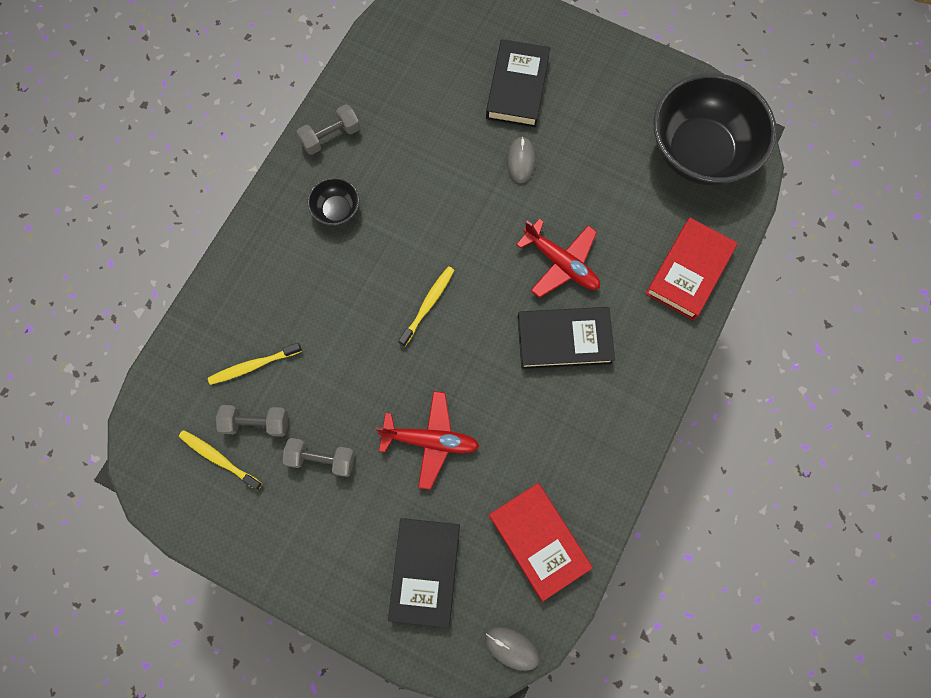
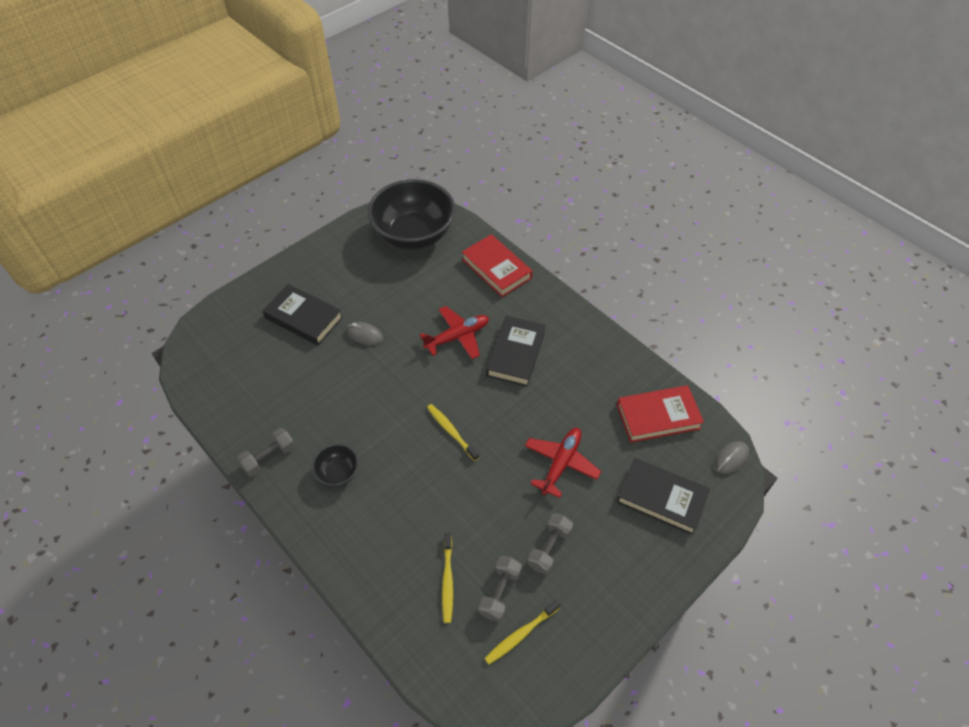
camera: 70 degrees left, 20 degrees down
(331, 136) = (269, 457): grey dumbbell -> grey dumbbell turned 60 degrees clockwise

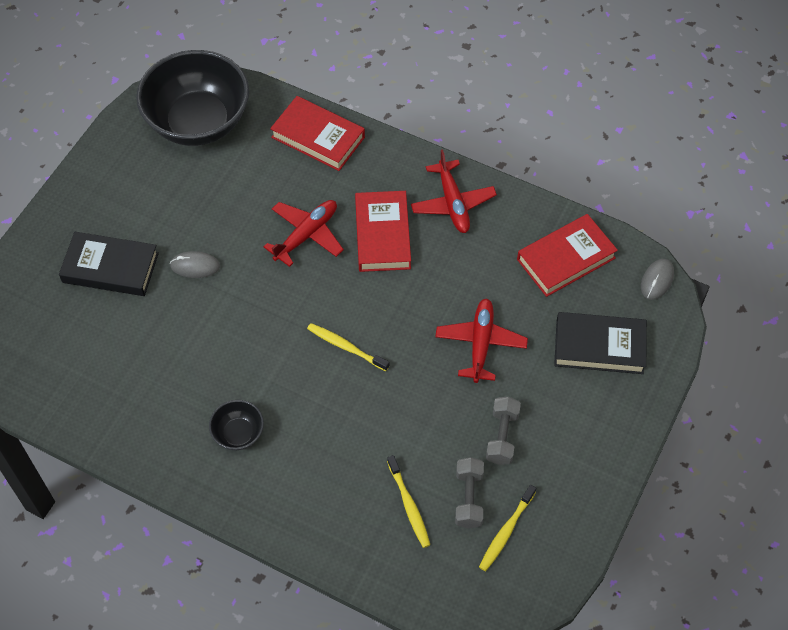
camera: 20 degrees left, 5 degrees up
(269, 457) = (150, 443): grey dumbbell -> none
(516, 354) = (382, 235): black book -> red book
(581, 346) = (453, 203): none -> red plane

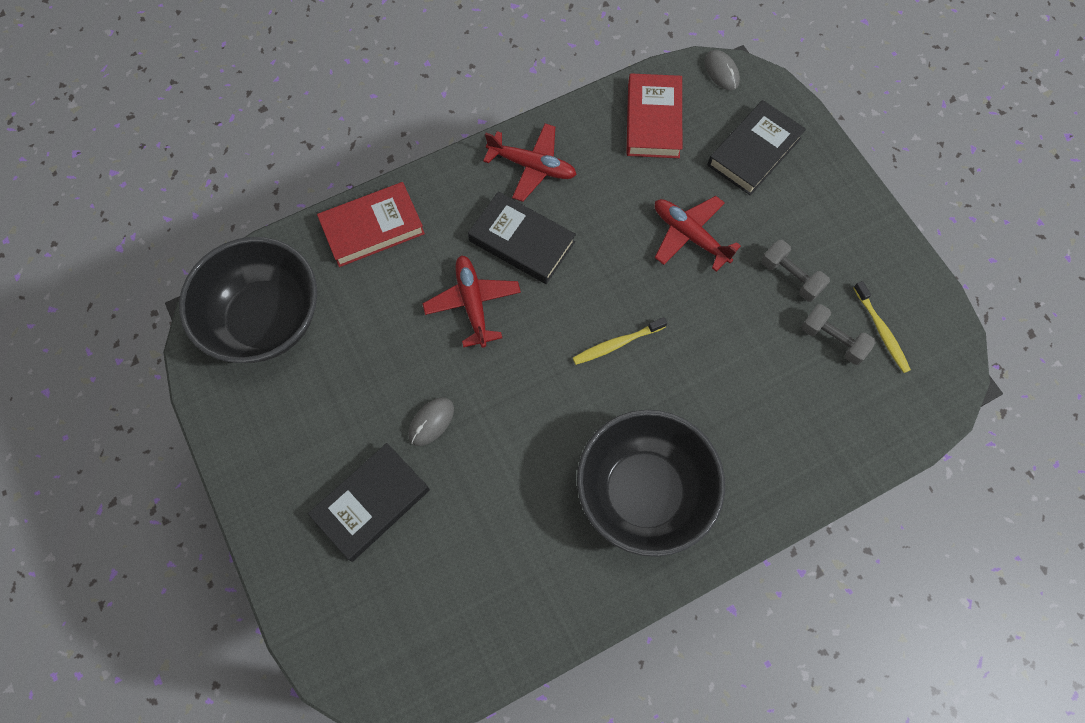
camera: 55 degrees left, 10 degrees up
(238, 433) = (644, 492): black bowl -> black bowl, size x2.32
(382, 235) = (522, 241): red book -> black book
(409, 505) = (810, 391): yellow toothbrush -> none

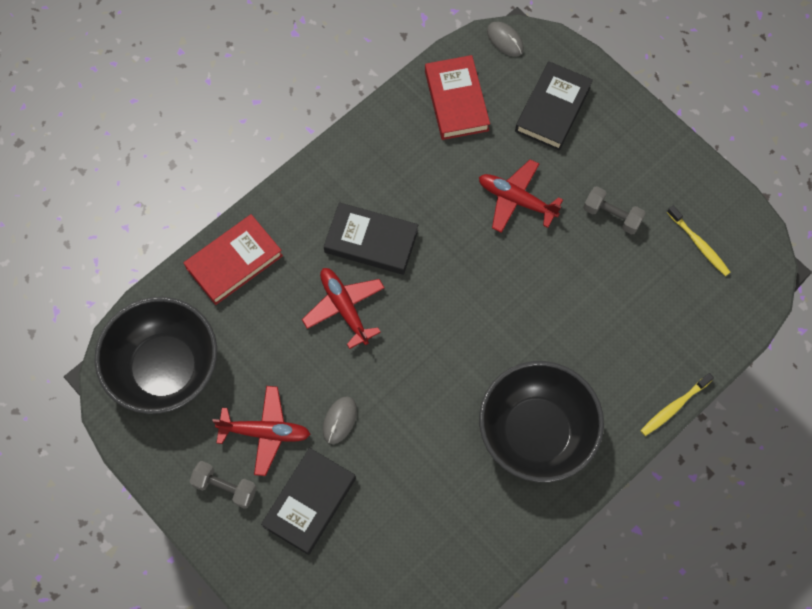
camera: 15 degrees left, 0 degrees up
(532, 166) = (360, 170): red plane -> red plane (265, 432)
(617, 344) = (479, 312): yellow toothbrush -> yellow toothbrush (674, 407)
(832, 340) = (660, 262): grey dumbbell -> grey dumbbell (225, 487)

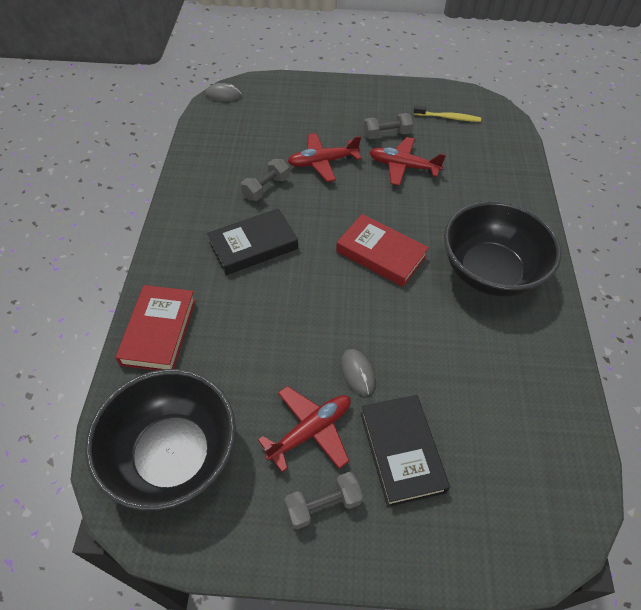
camera: 45 degrees left, 15 degrees down
(344, 308) = (279, 298): red plane -> red plane (403, 166)
(437, 188) = (266, 188): none -> grey dumbbell
(456, 101) = (226, 138): red book -> red book (381, 254)
(552, 109) = (291, 108): black book -> none
(674, 407) = (540, 199): yellow toothbrush -> none

